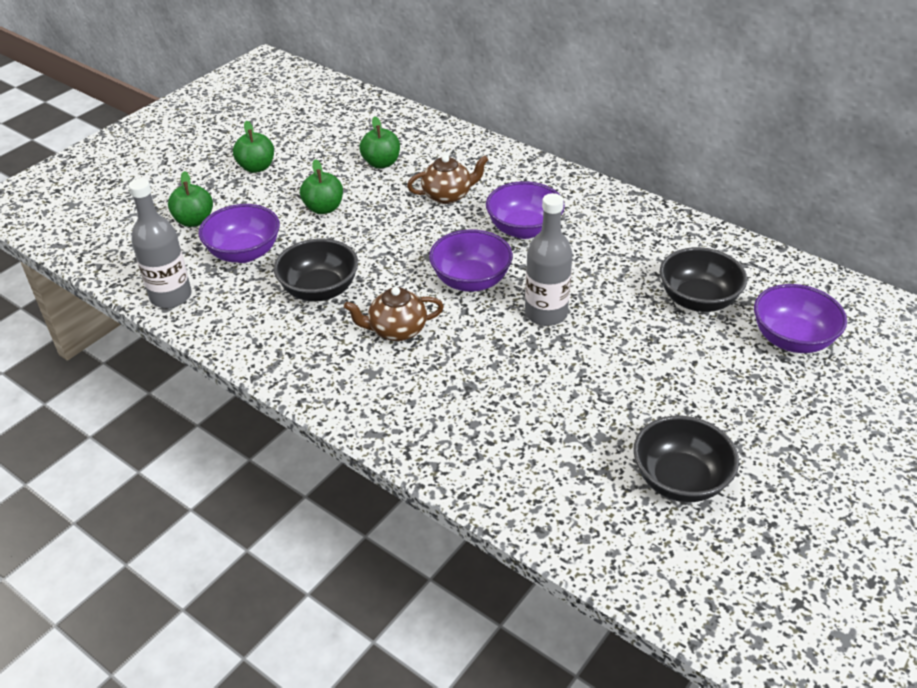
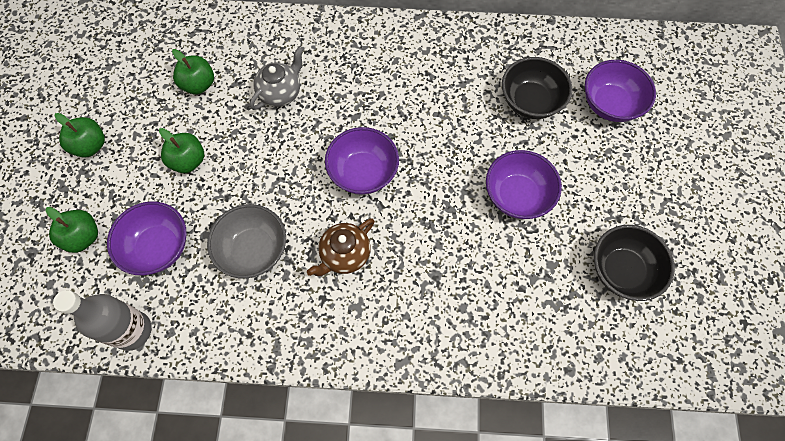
camera: 35 degrees left, 25 degrees up
(319, 290) = (253, 250): black bowl -> grey bowl
(448, 195) = (280, 92): brown teapot -> grey teapot
(524, 229) = (365, 97): purple bowl -> purple bowl (517, 195)
(546, 314) = (439, 174): grey bottle -> none

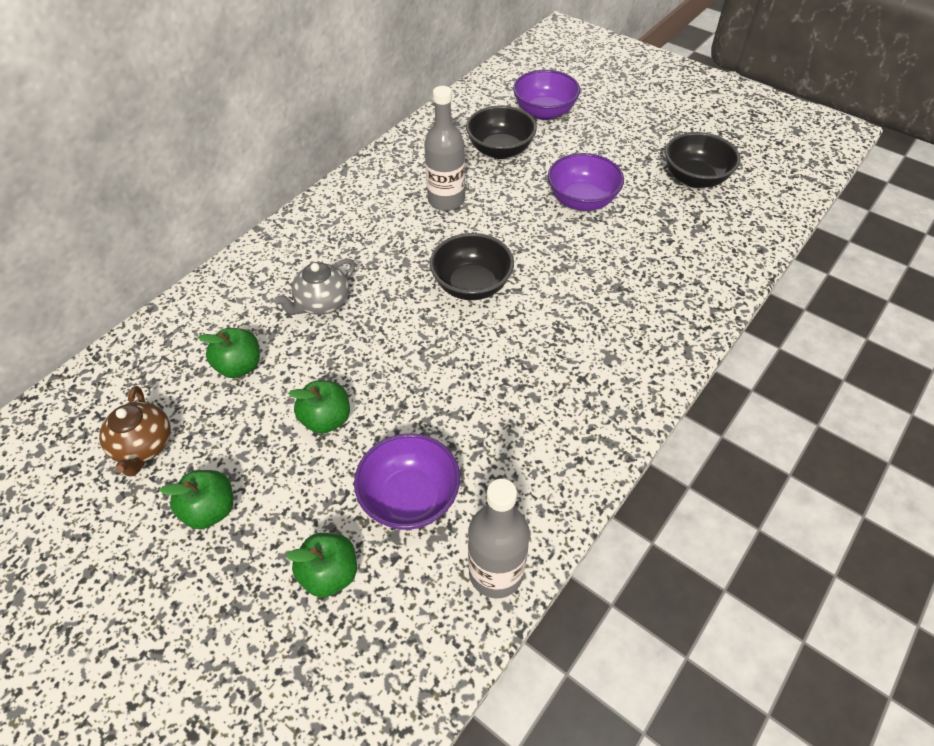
camera: 55 degrees left, 15 degrees down
(253, 250) = (485, 410): grey bowl -> none
(280, 92) = (322, 303): grey teapot -> grey teapot turned 120 degrees counterclockwise
(344, 255) = (548, 340): brown teapot -> brown teapot (144, 446)
(363, 172) = (471, 285): purple bowl -> black bowl
(440, 101) = (446, 200): none -> grey bottle

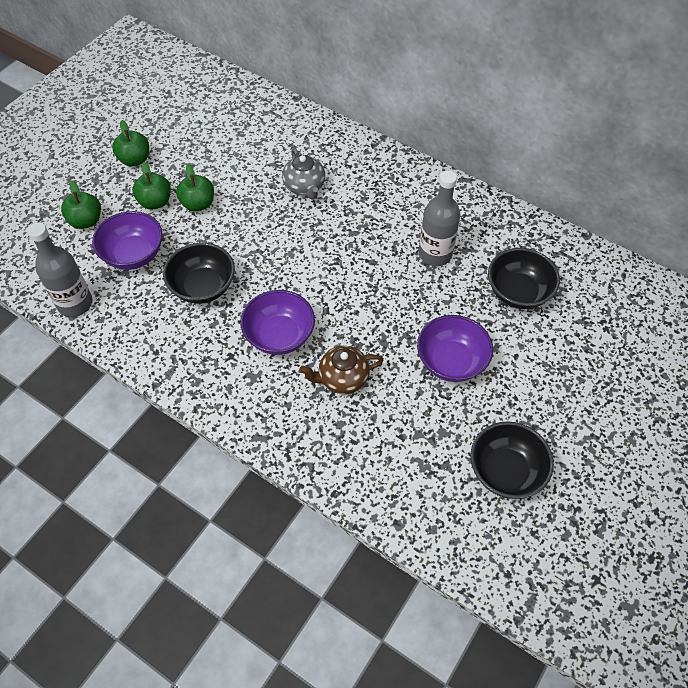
camera: 85 degrees right, 5 degrees up
(144, 446) = (182, 121): brown teapot -> brown teapot (342, 378)
(240, 366) = (244, 152): green apple -> green apple (155, 202)
(322, 303) = (304, 187): grey teapot -> grey teapot turned 150 degrees counterclockwise
(471, 285) = (329, 278): black bowl -> black bowl (203, 287)
(544, 112) = (594, 330): purple bowl -> purple bowl (279, 336)

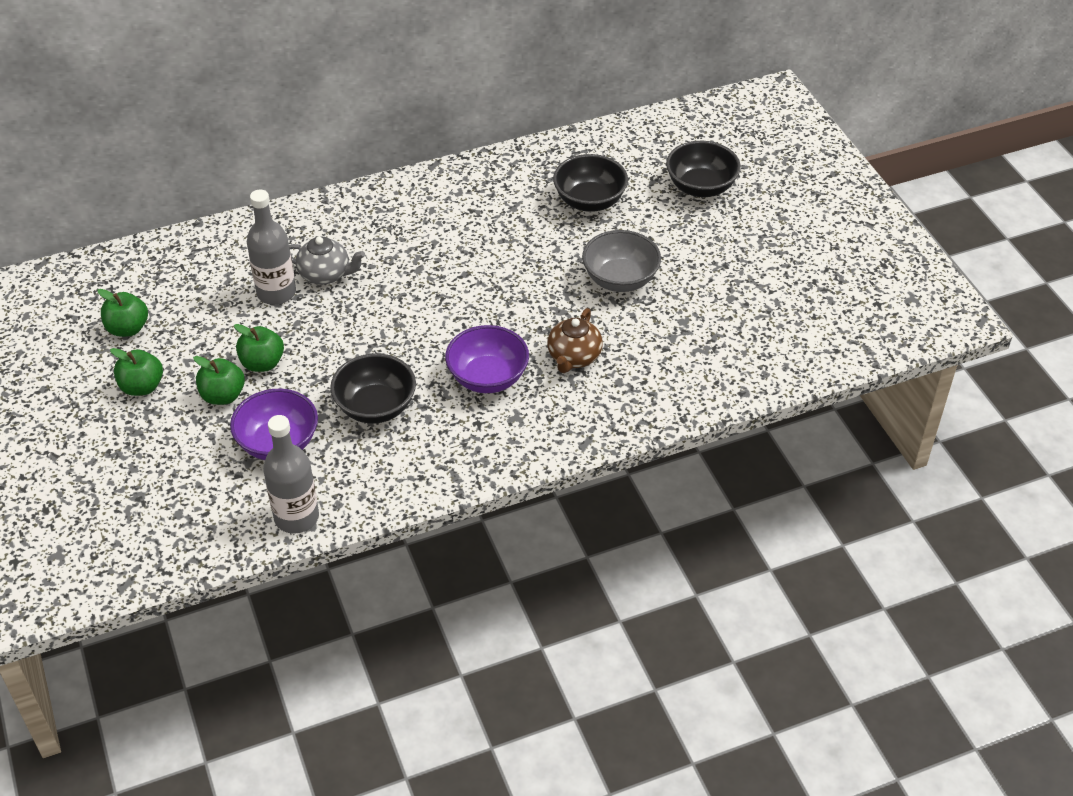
camera: 55 degrees left, 10 degrees down
(86, 221) = (189, 463): green apple -> green apple (128, 328)
(435, 254) = (498, 229): grey bottle -> grey bottle (276, 293)
(451, 361) = (620, 279): purple bowl -> grey bowl
(505, 471) = (750, 303): black bowl -> black bowl (701, 187)

